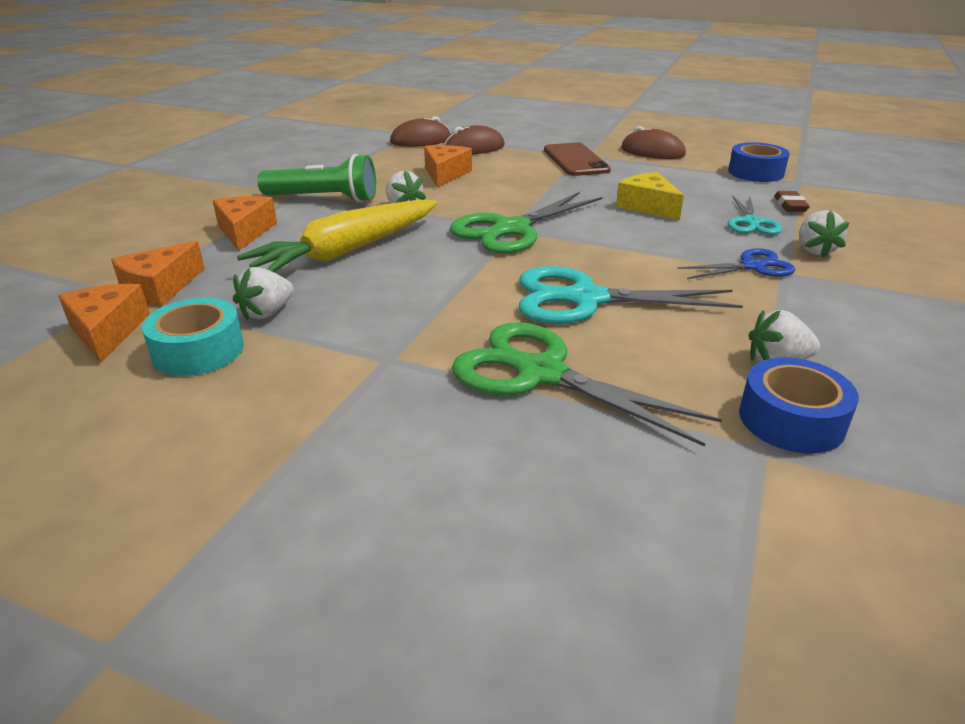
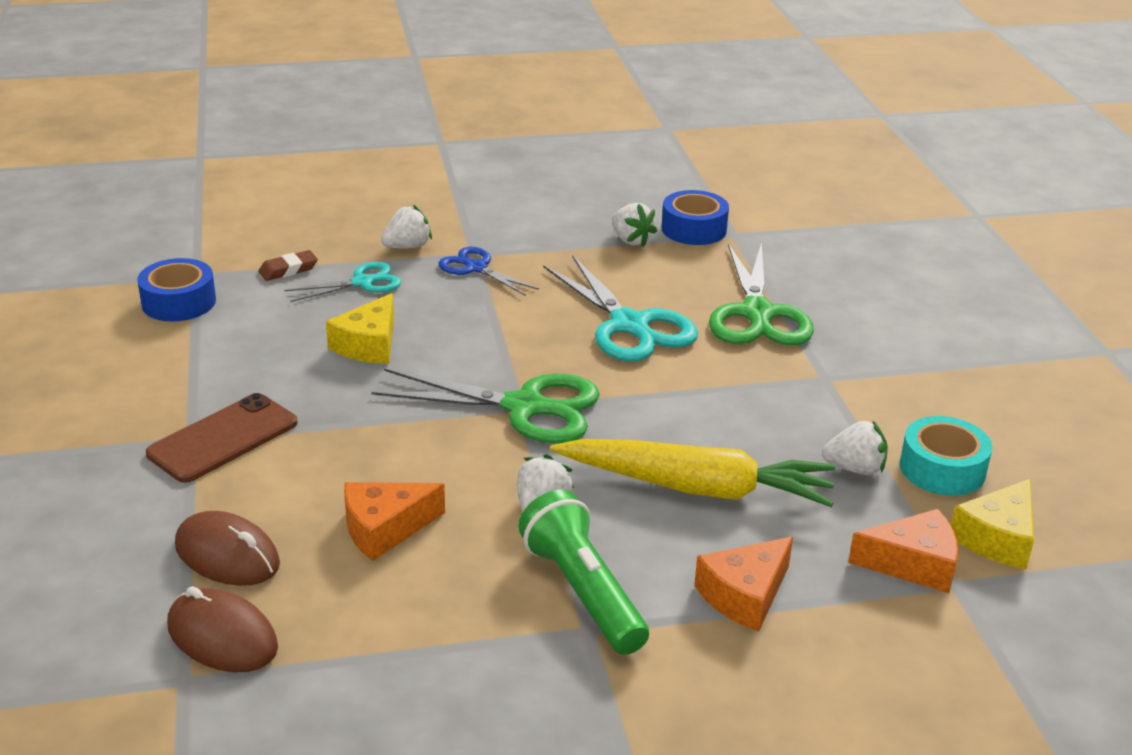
camera: 125 degrees left, 0 degrees up
(107, 332) = (997, 538): orange cheese -> yellow cheese
(652, 152) = (132, 388): brown mouse -> none

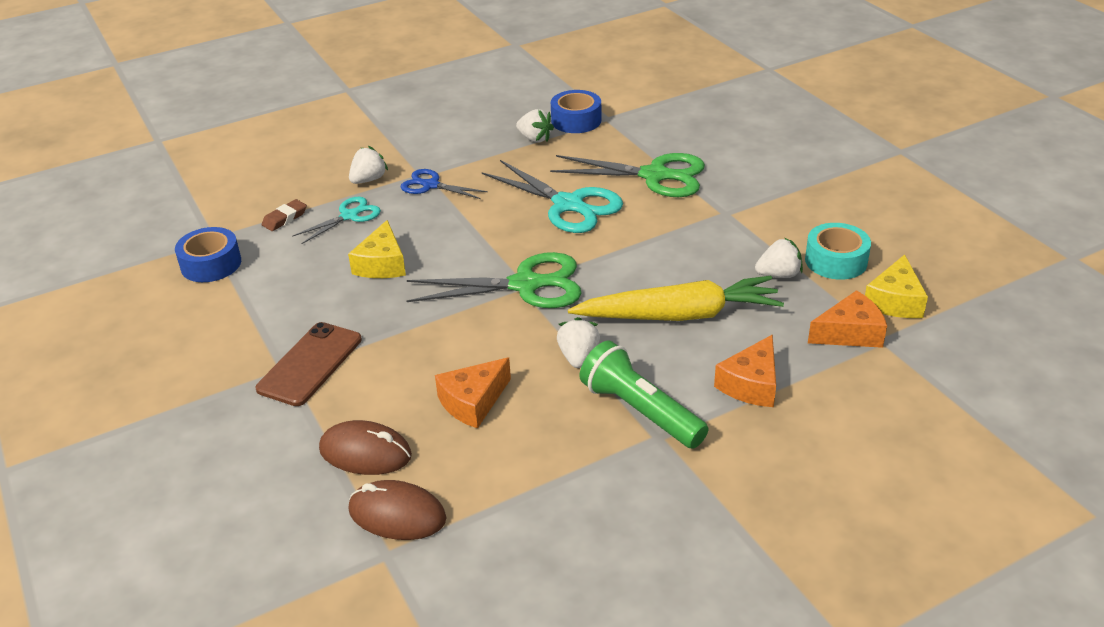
camera: 15 degrees left, 5 degrees up
(757, 314) = (654, 176): green scissors -> green scissors turned 60 degrees counterclockwise

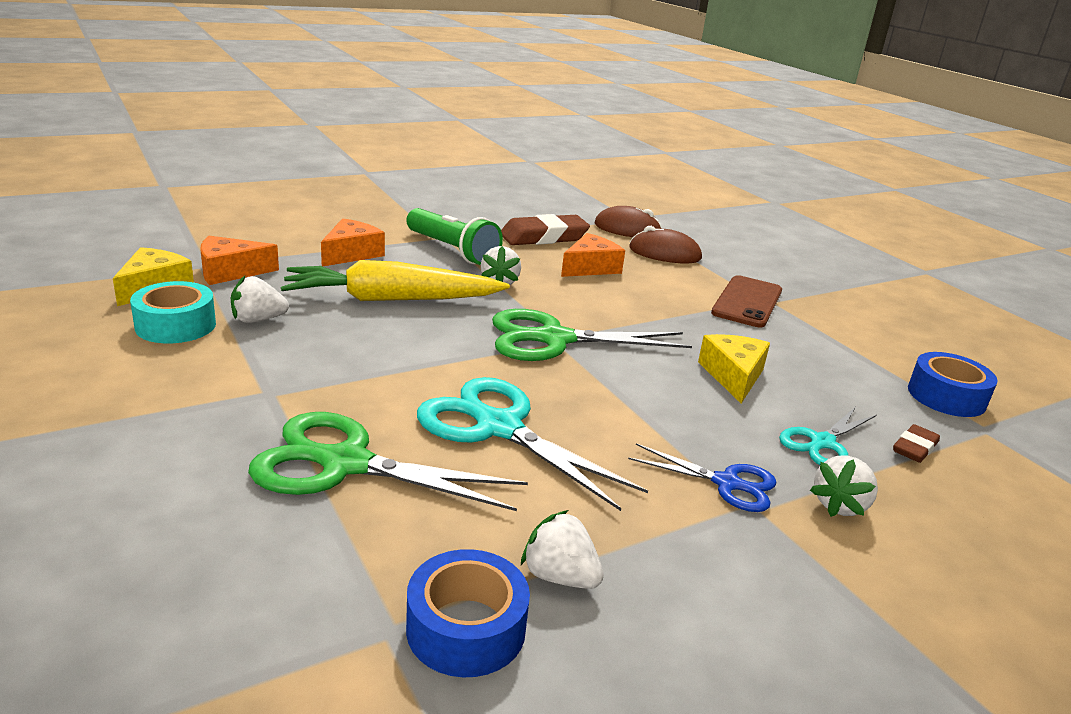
camera: 175 degrees right, 10 degrees down
(525, 466) = (544, 237): none -> brown eraser

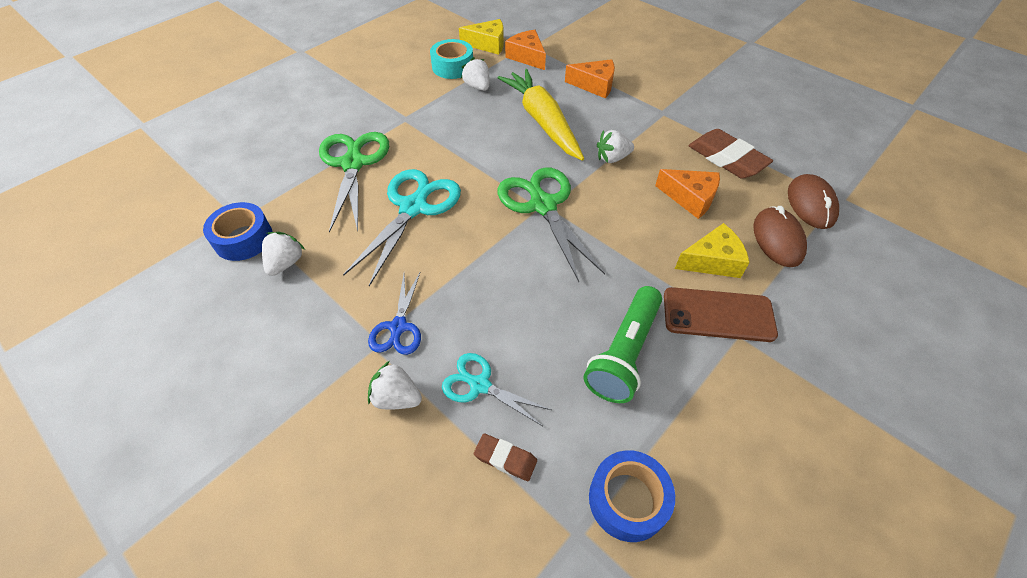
camera: 75 degrees right, 25 degrees up
(452, 250) = (646, 122): green flashlight -> green flashlight (624, 353)
(733, 376) = (555, 317): yellow cheese -> yellow cheese (712, 261)

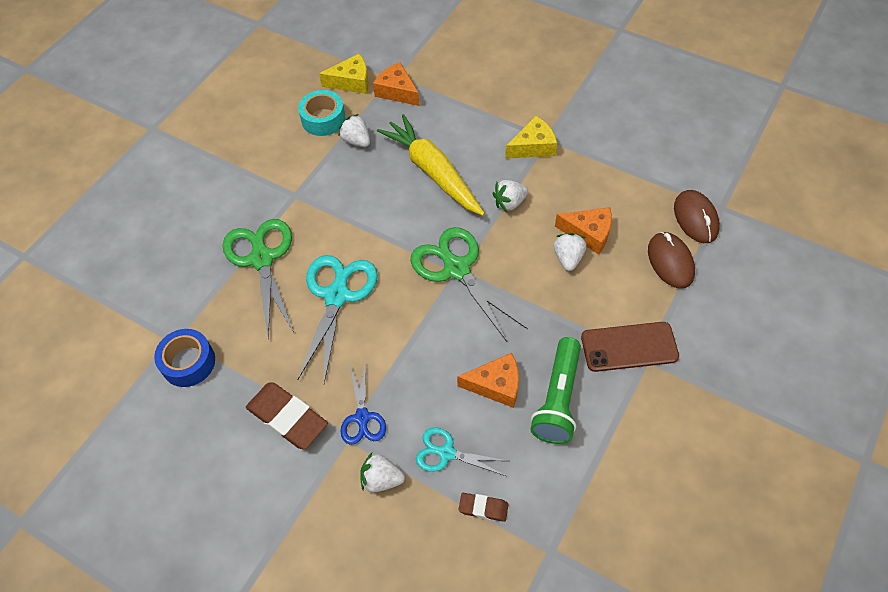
camera: 10 degrees left, 5 degrees up
(286, 263) = (239, 378): white strawberry -> white strawberry (568, 258)
(594, 85) = (474, 116): orange cheese -> orange cheese (496, 385)
(627, 500) = (583, 517): blue tape -> none
(712, 261) = (617, 295): yellow cheese -> yellow cheese (533, 147)
(727, 159) = (615, 182): brown eraser -> brown eraser (287, 418)

